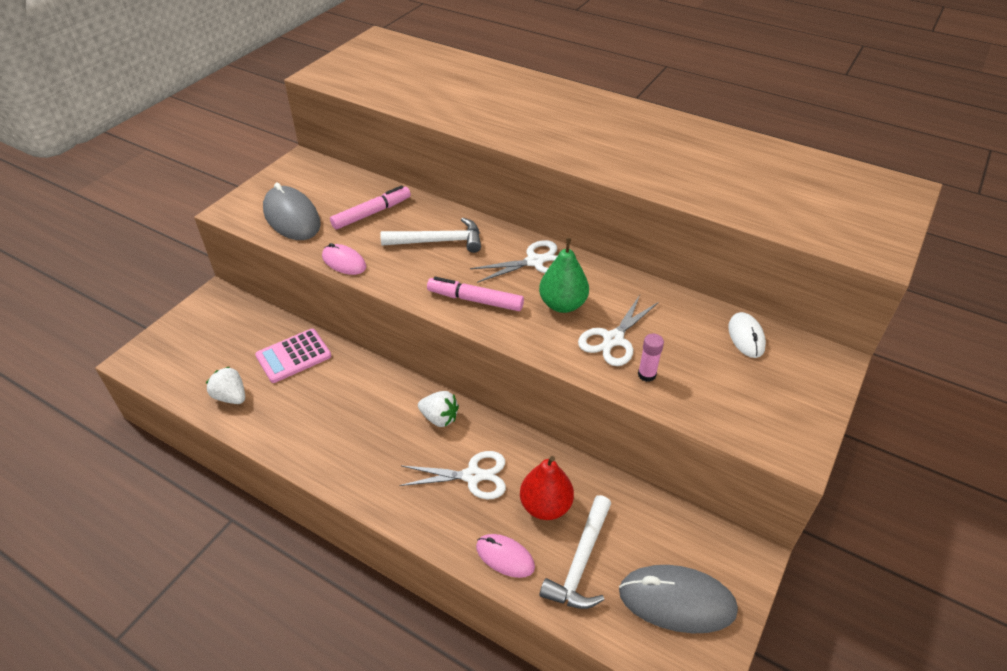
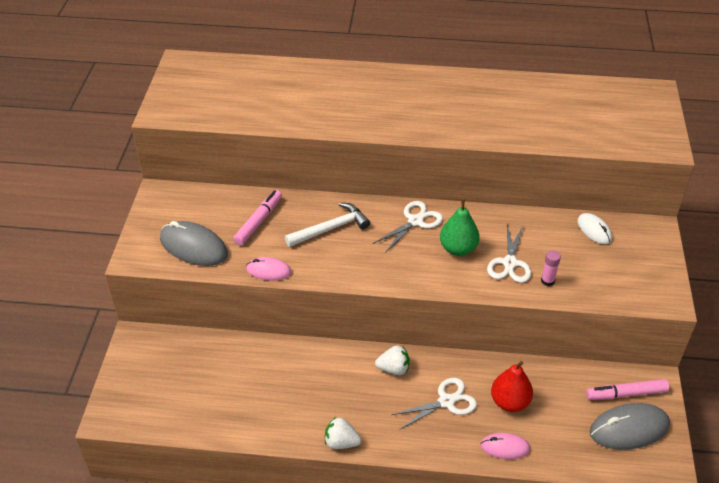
camera: 25 degrees left, 0 degrees up
(231, 397) = (217, 415): white strawberry -> white strawberry (341, 442)
(293, 356) = (243, 364): pink calculator -> none
(475, 300) = (393, 267): pink marker -> pink marker (626, 394)
(581, 562) = (556, 429): white hammer -> none

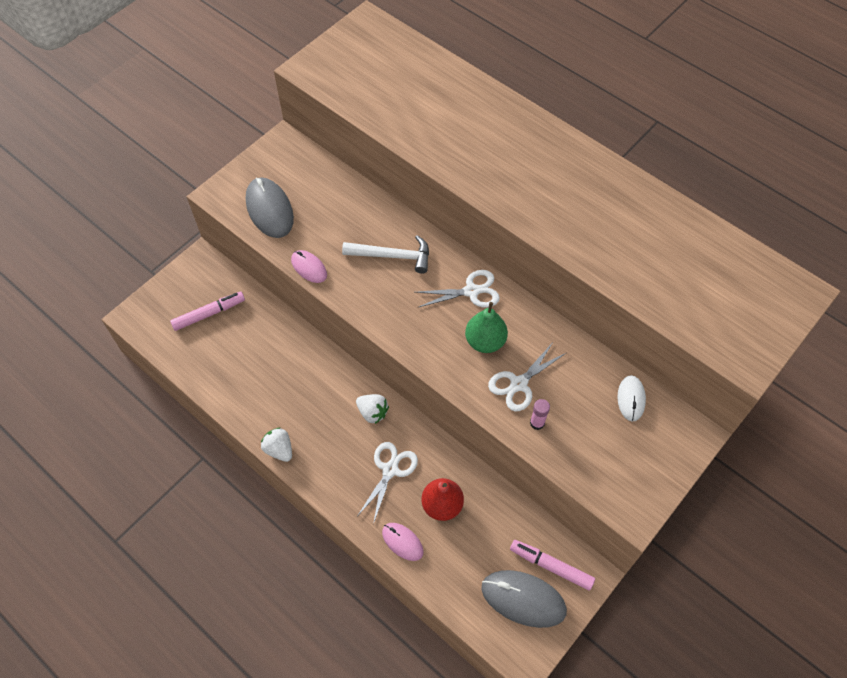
camera: 35 degrees right, 15 degrees up
(258, 221) = (339, 215): pink marker -> pink marker (209, 314)
(446, 401) = (390, 470): white scissors -> white scissors turned 75 degrees counterclockwise

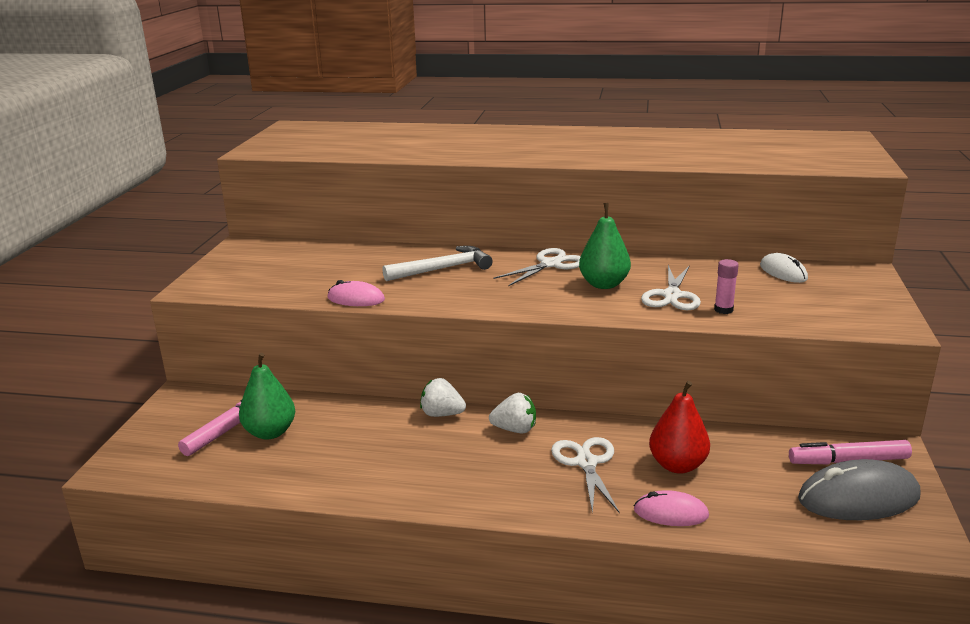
camera: 30 degrees left, 35 degrees down
(231, 331) = (270, 432): none -> green pear
(269, 210) = (268, 281): grey mouse -> none
(279, 449) = (429, 501): white strawberry -> white strawberry (442, 414)

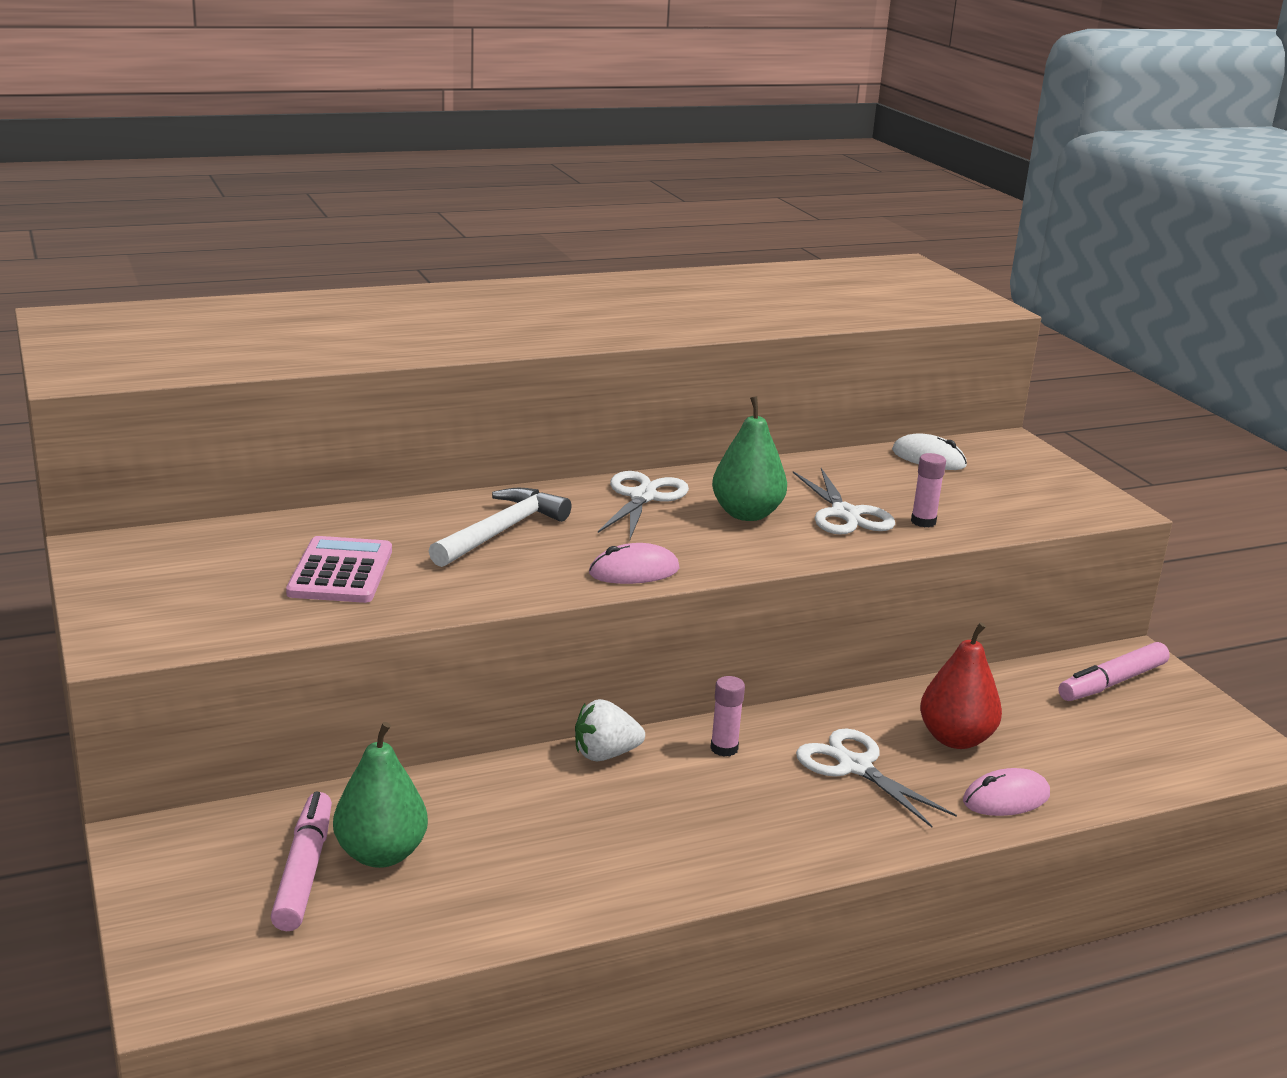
camera: 35 degrees left, 0 degrees up
(333, 274) = (340, 572): none -> pink calculator
(356, 299) = (433, 604): pink mouse -> pink mouse (634, 571)
(515, 429) = (724, 748): white strawberry -> pink glue stick
(858, 498) = (1159, 722): grey mouse -> none

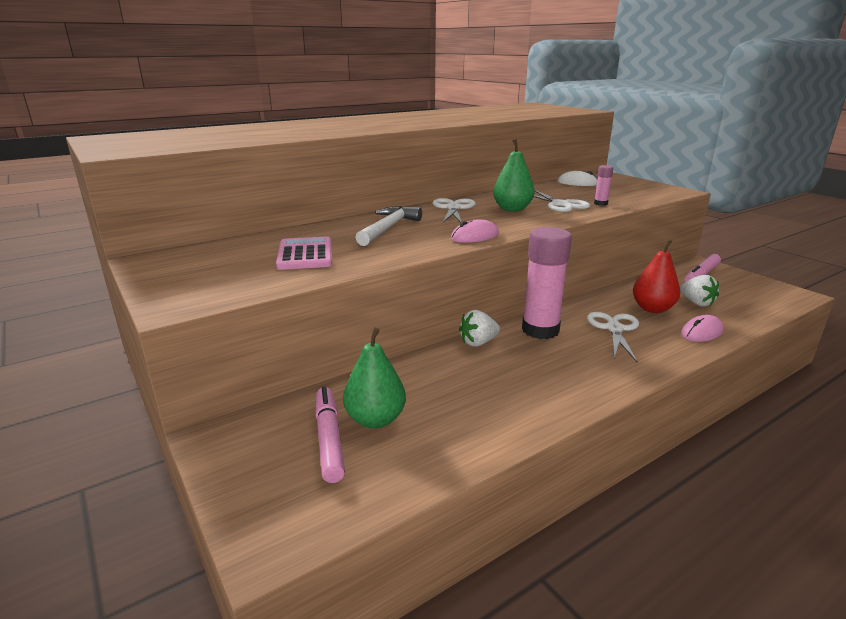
camera: 10 degrees left, 0 degrees up
(724, 748) = (540, 330): pink glue stick -> pink glue stick, size x2.30
(855, 766) = (614, 329): white scissors -> white scissors turned 60 degrees clockwise
(1048, 740) = (696, 303): none -> white strawberry

